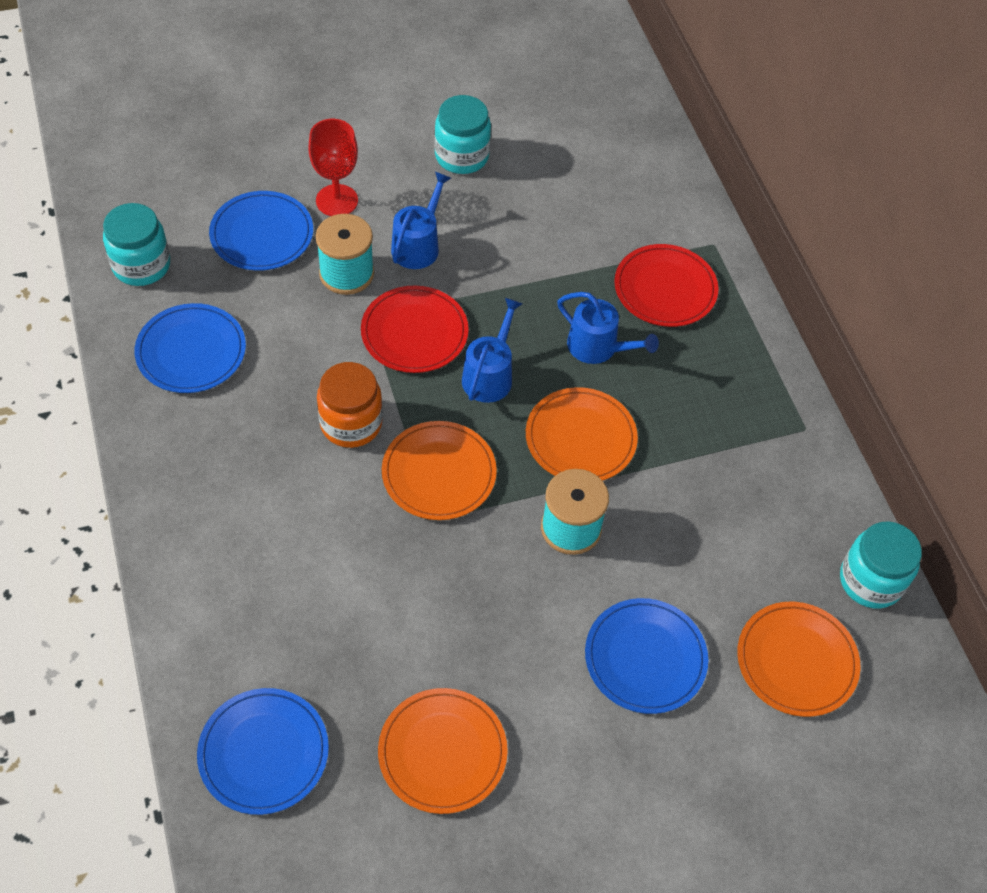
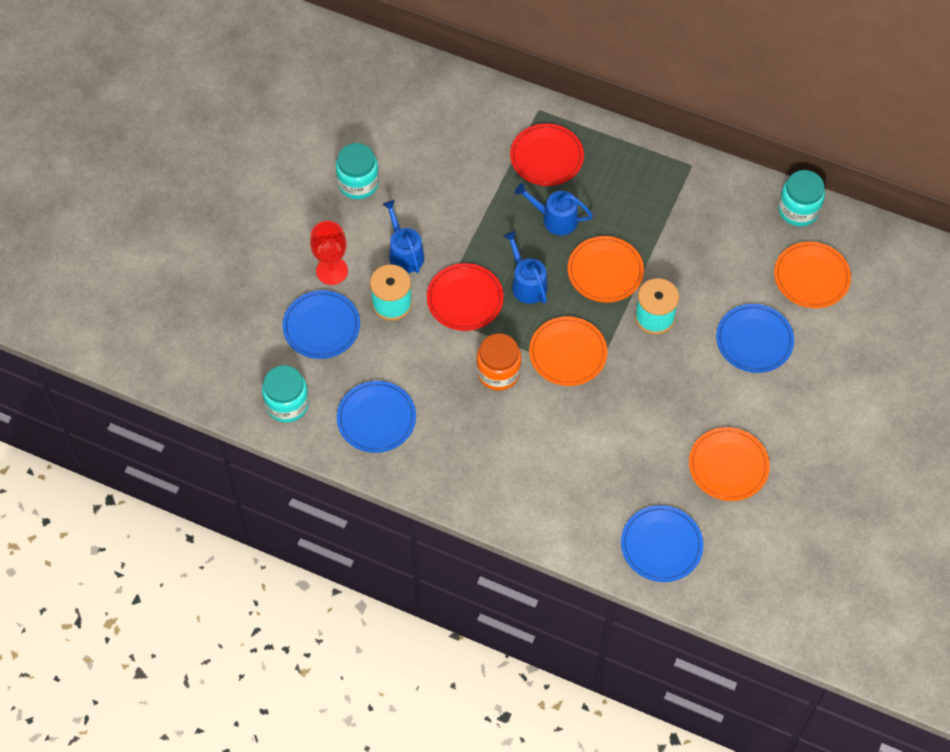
camera: 45 degrees left, 5 degrees up
(597, 347) = (555, 219): blue watering can -> blue watering can turned 150 degrees counterclockwise

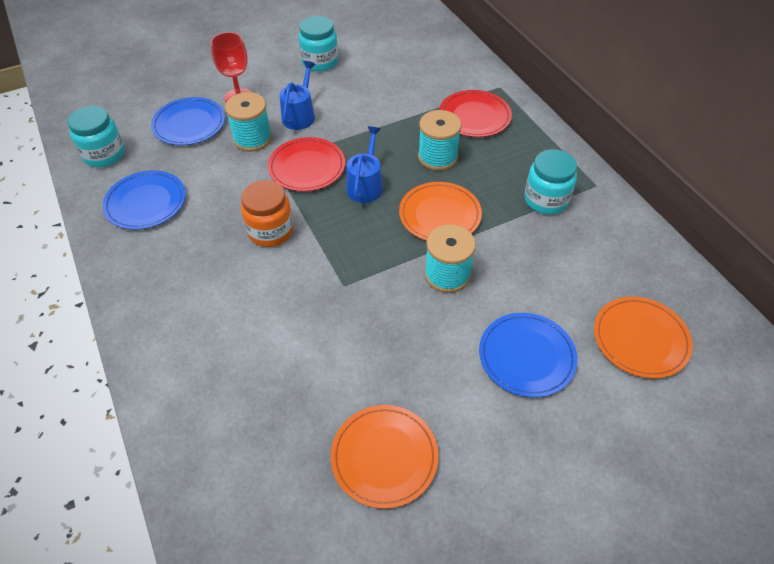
camera: 40 degrees right, 10 degrees down
(555, 219) = (437, 157): blue watering can -> turquoise spool
(568, 353) = (341, 253): orange plate -> none
(661, 545) = (236, 484): blue plate -> none
(798, 210) = (675, 275): turquoise jar -> turquoise jar (546, 200)

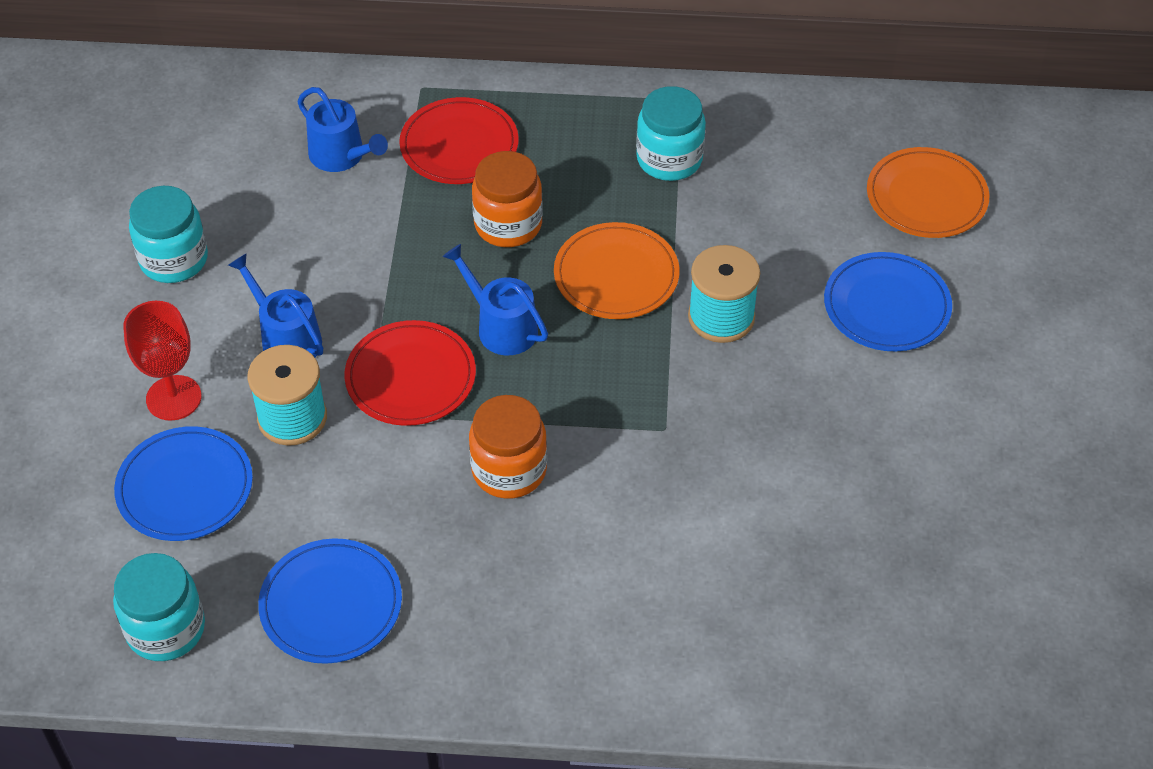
camera: 60 degrees left, 0 degrees up
(384, 457) = (937, 498): orange plate -> none
(429, 82) = (341, 156): none -> blue watering can
(437, 157) = (508, 224): turquoise spool -> orange jar

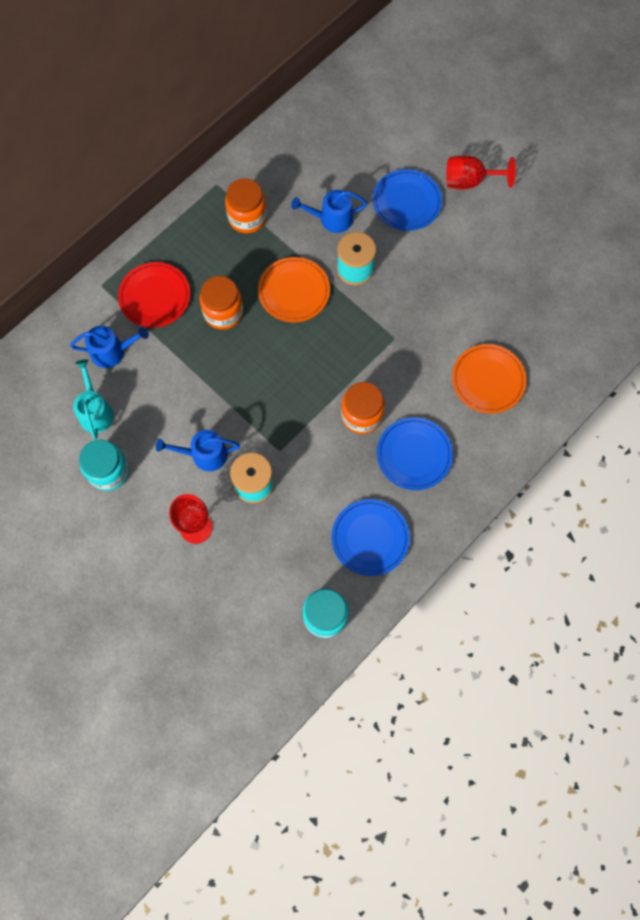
camera: 50 degrees left, 20 degrees up
(185, 487) = (253, 557): blue plate -> blue plate (414, 454)
(244, 194) = (95, 411): none -> turquoise watering can
(410, 377) = (275, 418): red plate -> none
(501, 327) = (280, 360): blue watering can -> blue watering can (332, 219)
(669, 159) = (247, 217): turquoise jar -> orange jar
(926, 197) = (363, 137): orange plate -> orange plate (488, 380)
(1004, 355) = (469, 181): none -> red goblet

